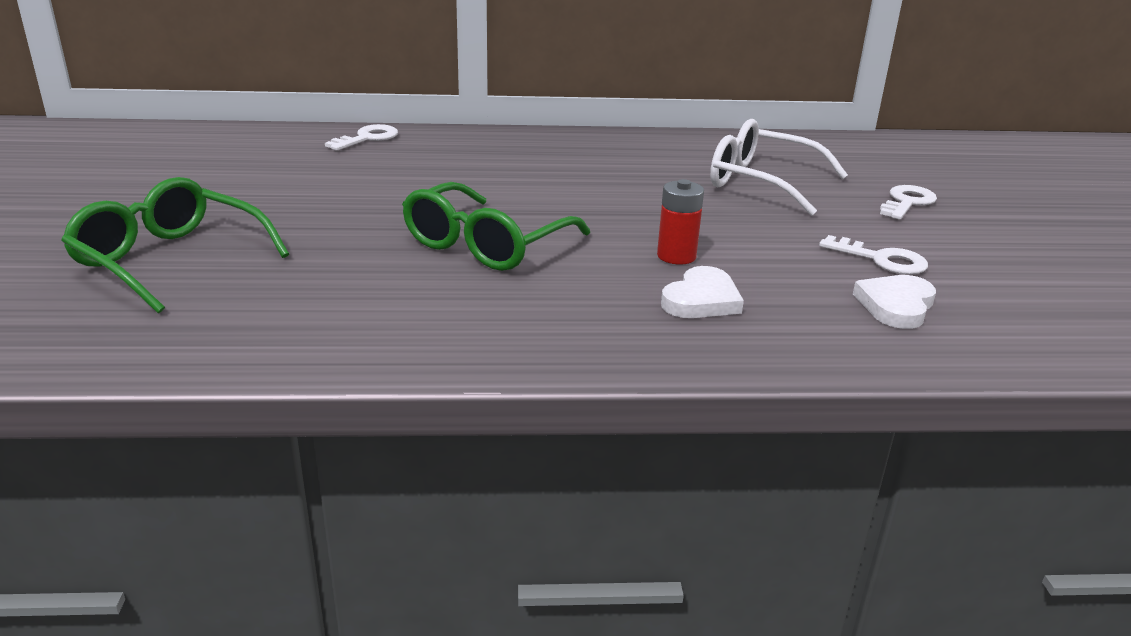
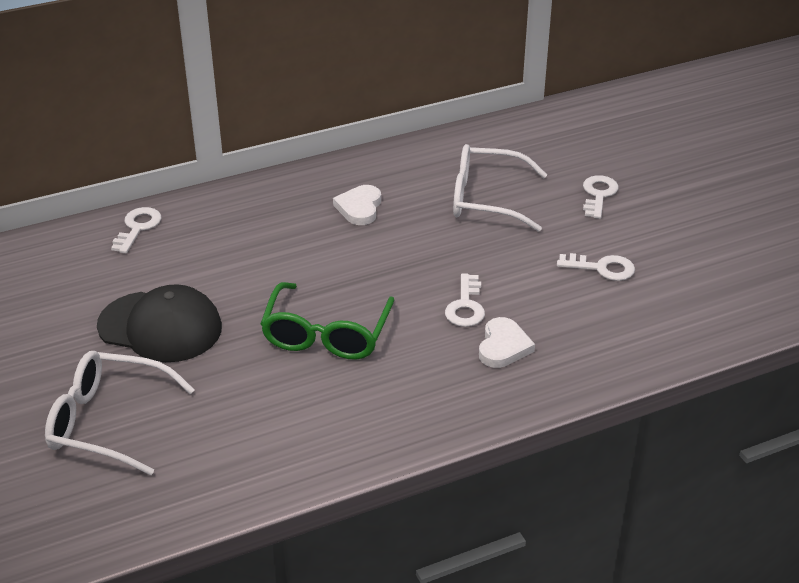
camera: 20 degrees left, 10 degrees up
(170, 260) = (107, 422): green glasses -> white glasses
(311, 203) = (160, 327): none -> black cap
(676, 256) = (465, 306): red battery -> white key
(896, 305) = (626, 314): white heart -> white heart (359, 208)

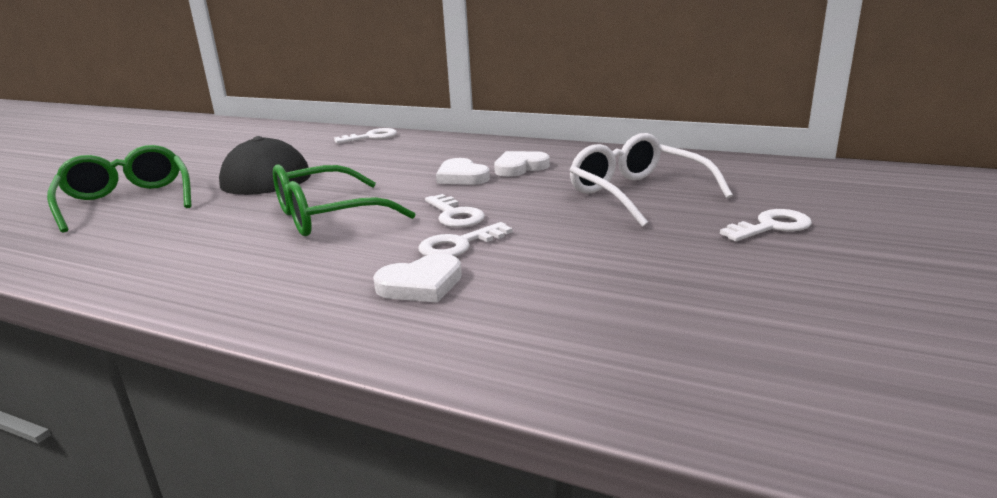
camera: 50 degrees right, 15 degrees down
(107, 422) = (127, 201): white glasses -> green glasses
(336, 241) = (461, 177): none -> white heart
(602, 268) = (657, 276): white key -> white key (455, 215)

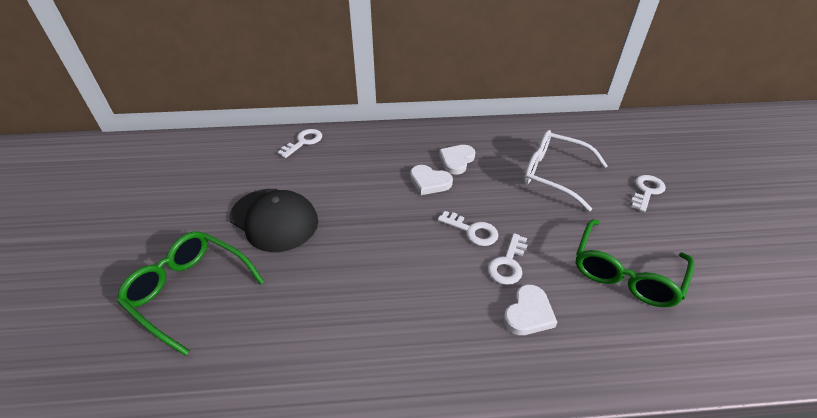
camera: 30 degrees left, 20 degrees up
(327, 216) = (387, 259): green glasses -> green glasses (625, 273)

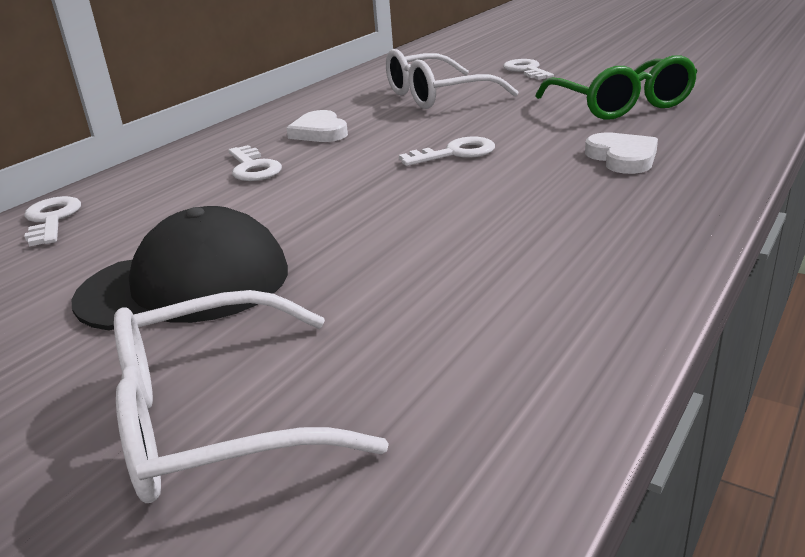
camera: 50 degrees left, 15 degrees down
(189, 291) = (214, 419): green glasses -> white glasses
(429, 182) = (327, 155): white heart -> none
(508, 264) = (536, 149): white key -> white key (253, 168)

